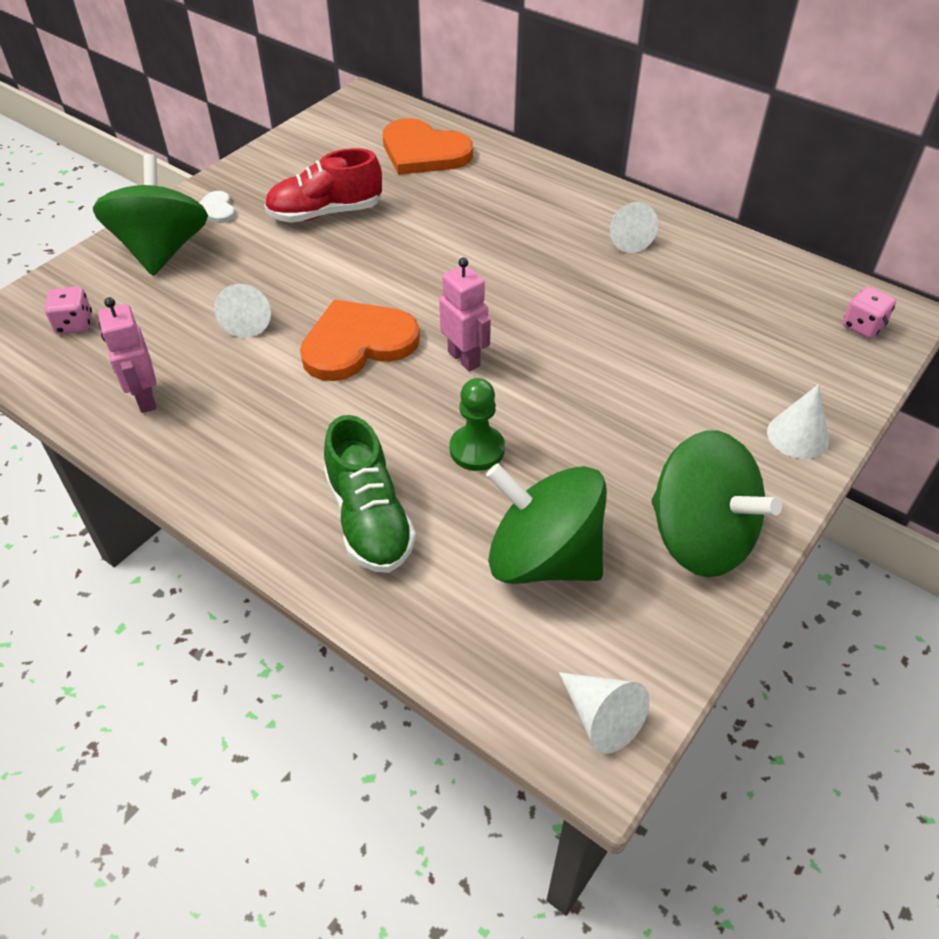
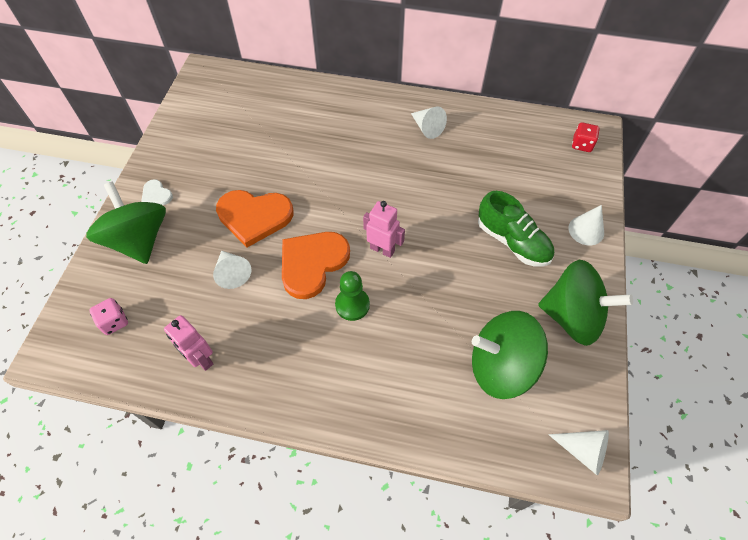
camera: 25 degrees left, 10 degrees up
(325, 213) = (232, 172): red shoe -> none
(369, 519) = (392, 384): green shoe -> green shoe (512, 241)
(423, 152) = (268, 102): orange heart -> orange heart (254, 217)
(477, 449) = (425, 310): green pawn -> green pawn (352, 305)
(863, 326) = (582, 145): pink dice -> red dice

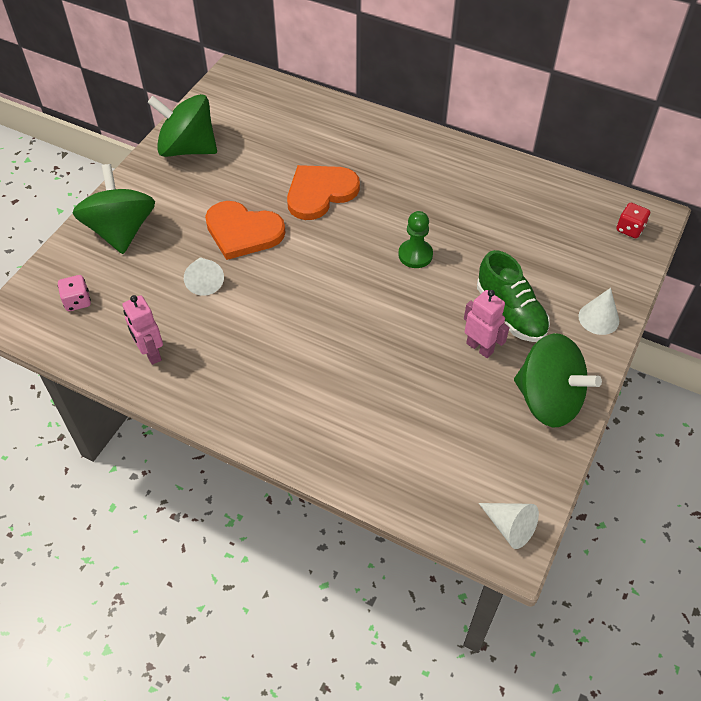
camera: 15 degrees right, 5 degrees down
(156, 194) = (150, 190): white heart -> none
(312, 263) = (288, 289): orange heart -> orange heart (320, 193)
(352, 305) = (317, 337): green pawn -> green pawn (415, 255)
(382, 249) = (366, 291): pink robot -> pink robot (480, 347)
(427, 128) = (457, 178): white cone -> none
(501, 366) = (452, 429): green spinning top -> green spinning top (187, 148)

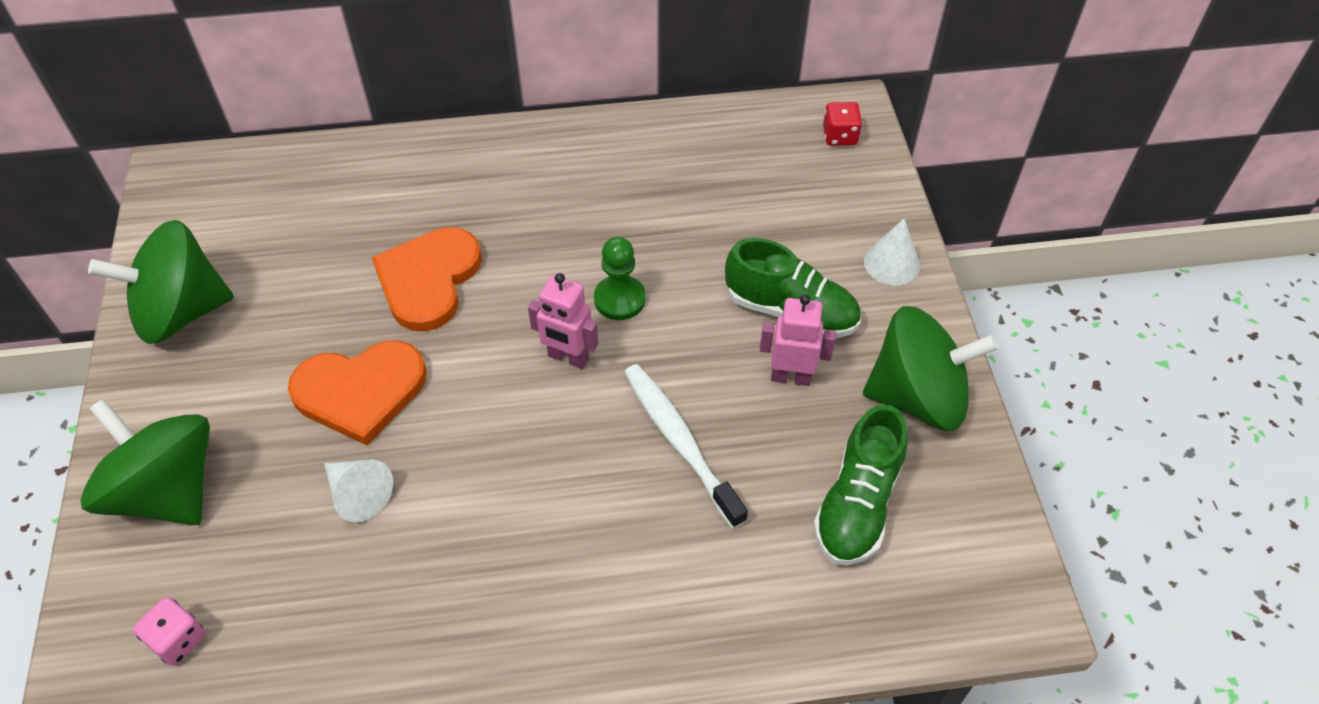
camera: 35 degrees left, 0 degrees up
(151, 353) = (359, 650): pink robot -> pink robot (568, 358)
(387, 346) = (680, 442): none -> white toothbrush
(460, 435) = (857, 504): none -> green shoe
(510, 527) = (1002, 586): white cone -> none

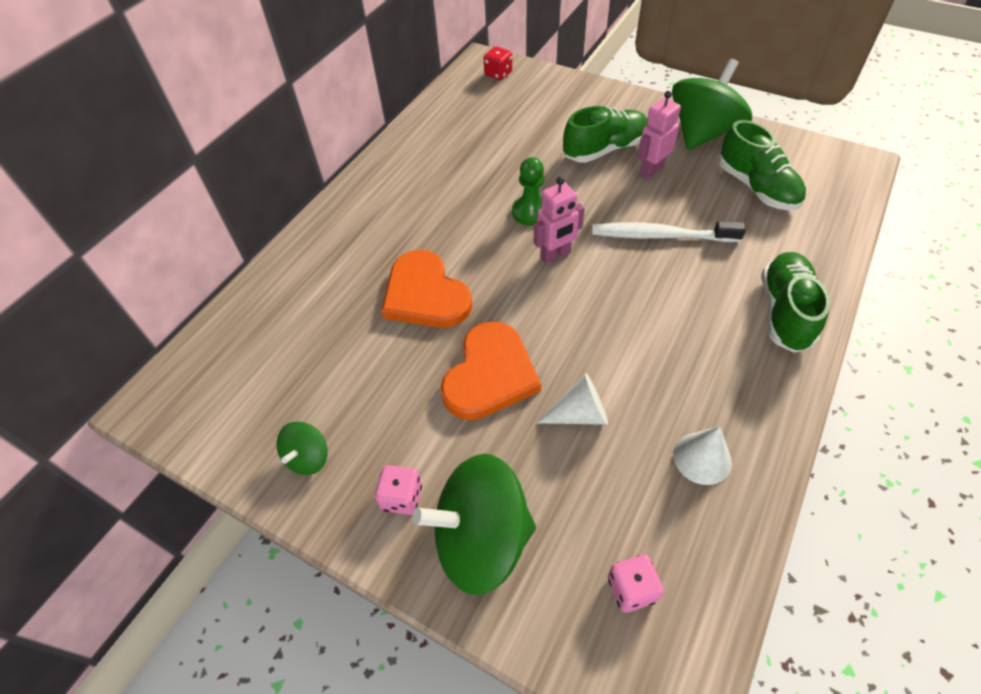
camera: 50 degrees left, 0 degrees up
(178, 405) = (402, 497): none -> pink dice
(181, 312) = (308, 458): green spinning top -> green spinning top, size x0.48
(646, 628) = (785, 312): none -> green shoe
(891, 263) = (606, 99): white cone -> white cone (702, 458)

